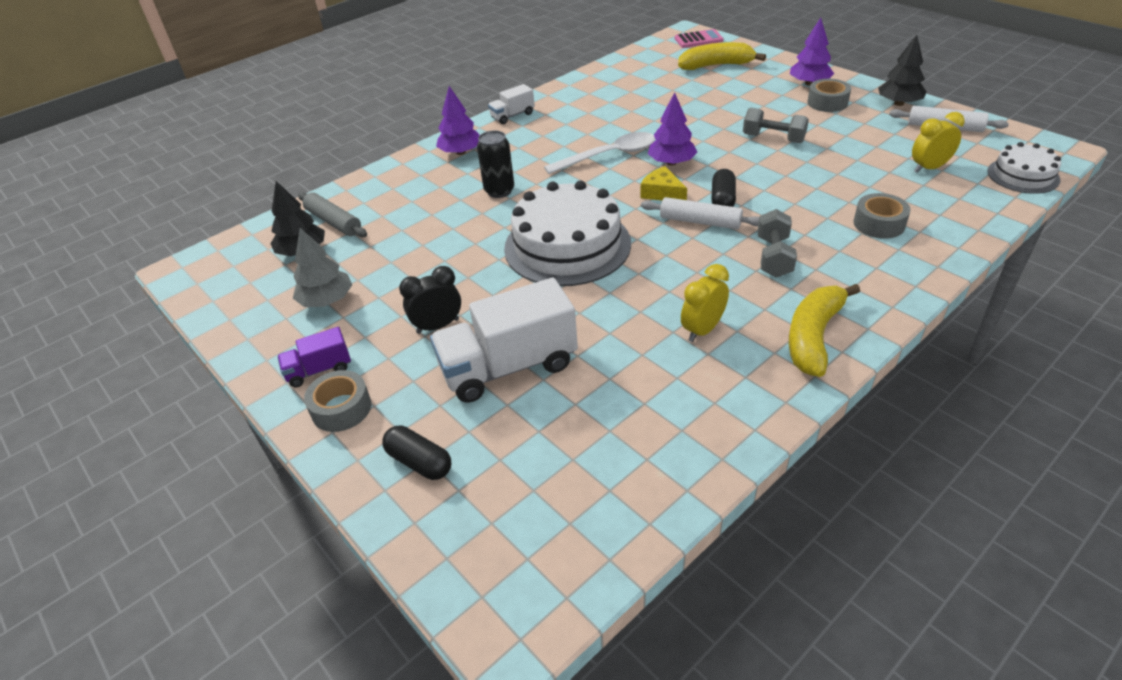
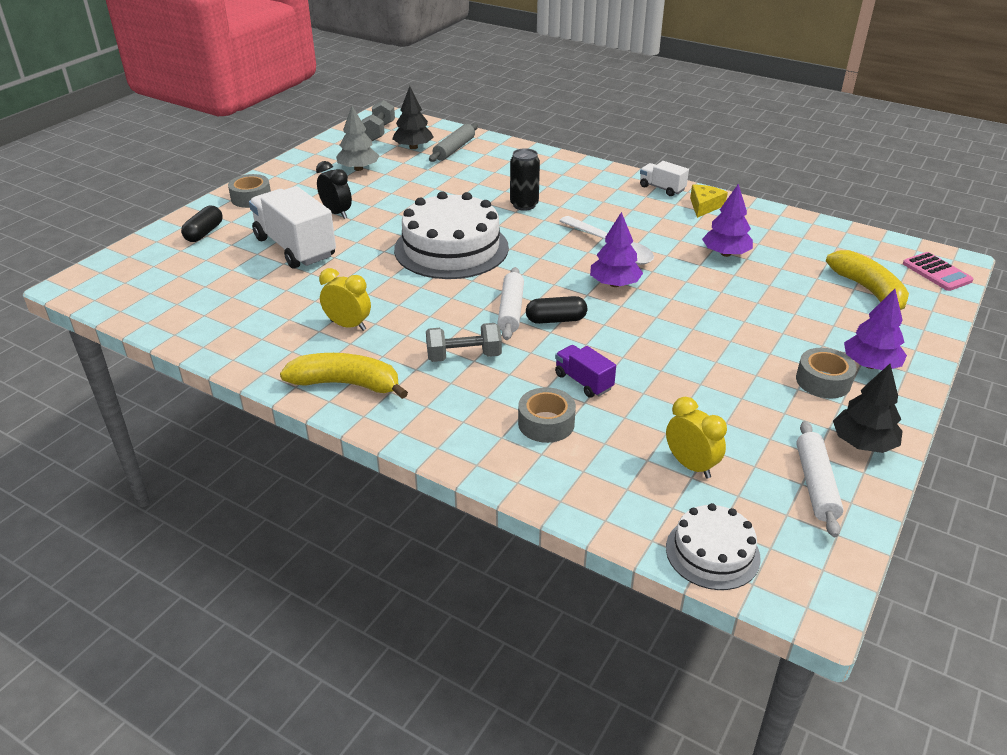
camera: 70 degrees right, 5 degrees down
(319, 370) = (287, 183): purple truck -> purple truck (583, 382)
(461, 152) = (580, 177): purple tree -> purple tree (725, 254)
(662, 193) = (554, 284): yellow cheese -> yellow cheese (704, 206)
(773, 138) = (702, 344): grey dumbbell -> grey dumbbell (379, 131)

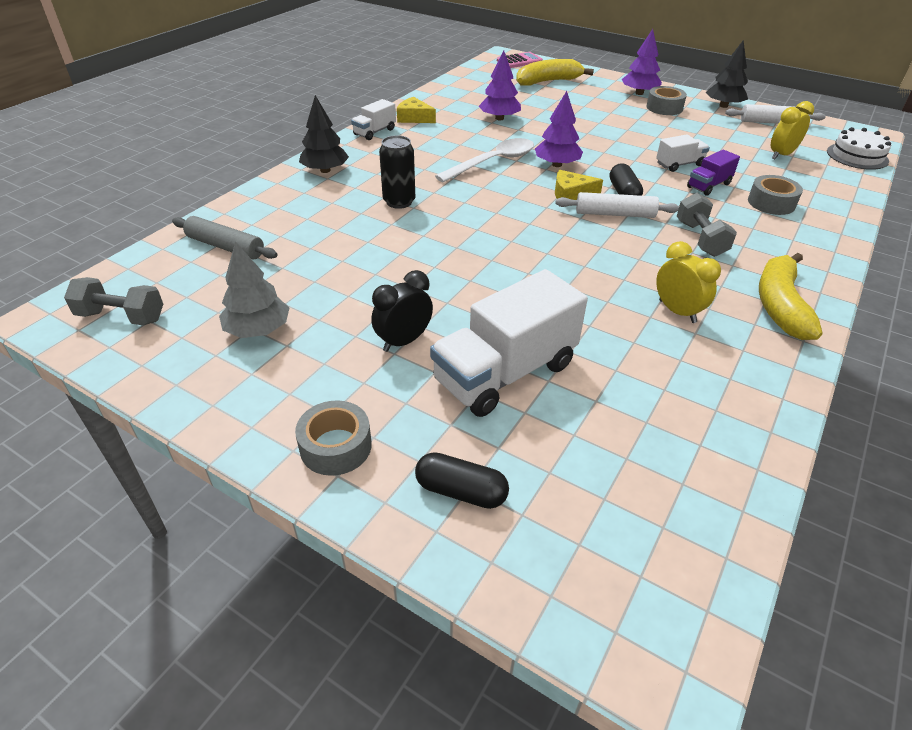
camera: 90 degrees left, 5 degrees up
(348, 325) = (677, 311): yellow clock -> yellow clock turned 120 degrees clockwise
(413, 147) = (202, 281): black tree -> black tree (325, 170)
(451, 248) = (499, 247): white cake -> none
(548, 288) = (571, 194): none -> yellow cheese
(635, 368) = (679, 164): none -> white truck

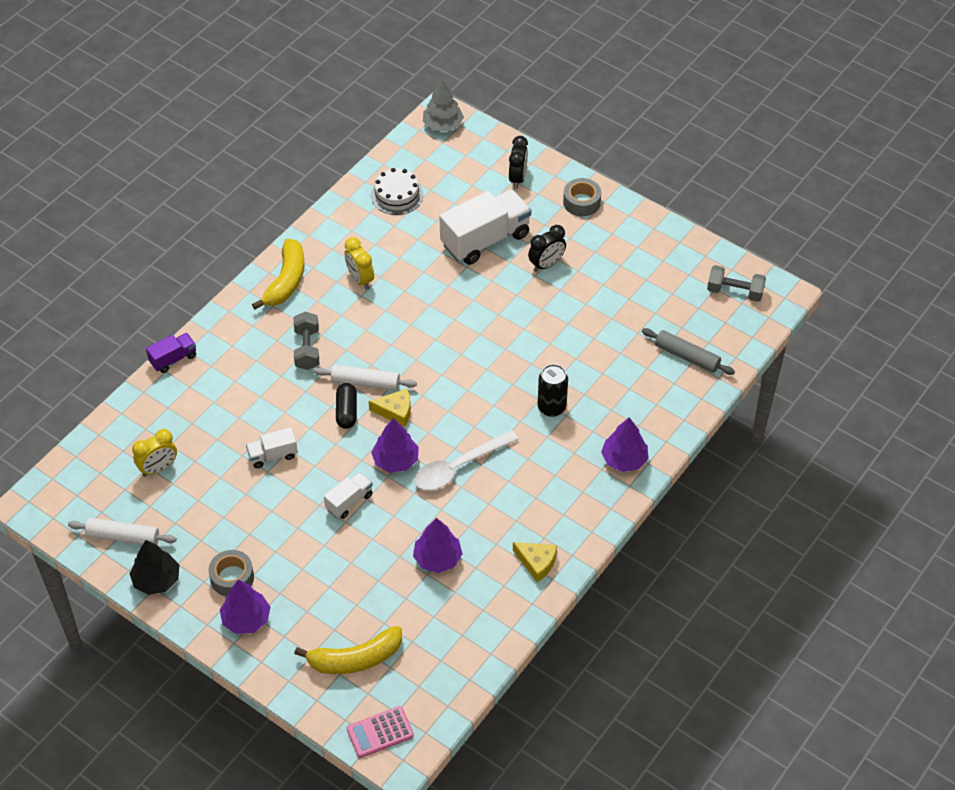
camera: 175 degrees left, 10 degrees up
(258, 330) = (641, 277): grey tree -> grey tree (443, 125)
(325, 170) = (624, 459): black tree -> purple tree
(374, 132) = (580, 532): white truck -> white truck (349, 502)
(461, 491) = (517, 178): black capsule -> black clock
(708, 185) = (262, 419): purple truck -> purple truck (173, 359)
(771, 203) = (219, 392): grey tape -> none
(857, 156) = (80, 463): white cake -> white cake (397, 195)

